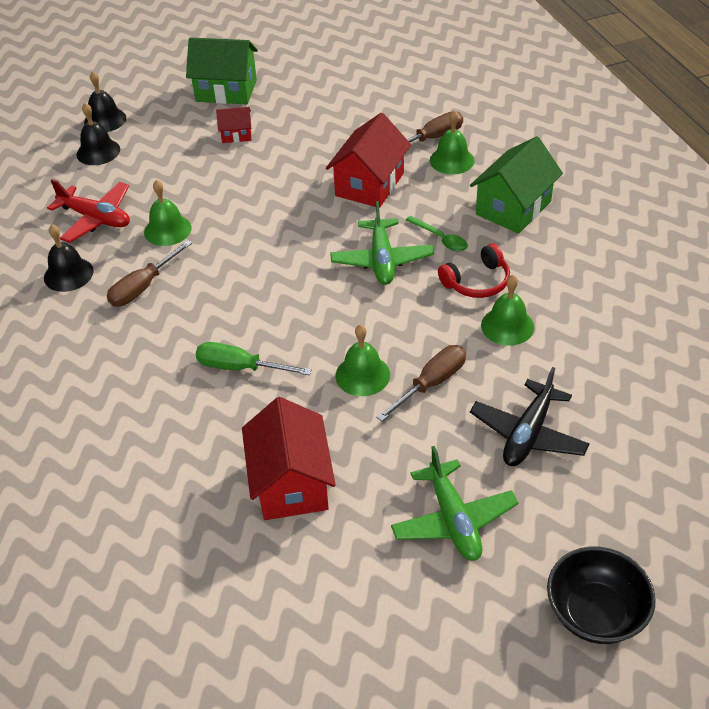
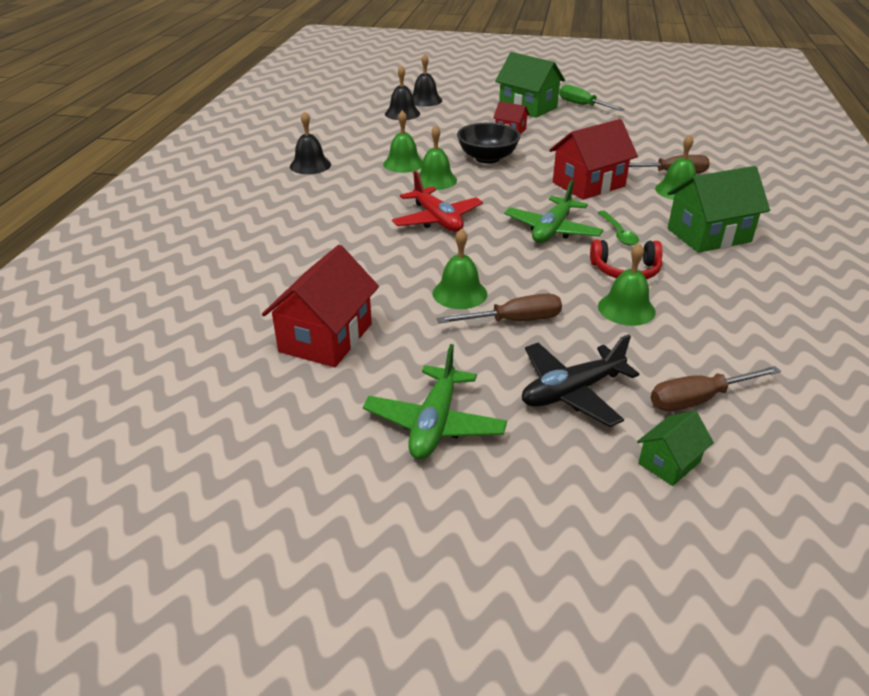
camera: 30 degrees right, 10 degrees down
(96, 218) = (361, 144): red plane -> red plane (437, 220)
(143, 287) = (351, 187): brown screwdriver -> brown screwdriver (698, 399)
(221, 240) = (435, 180): none -> green bell
(240, 367) = (368, 253): green screwdriver -> green screwdriver (582, 105)
(595, 612) = (502, 570): black bowl -> black bowl (487, 158)
(636, 462) = (669, 462): none -> green house

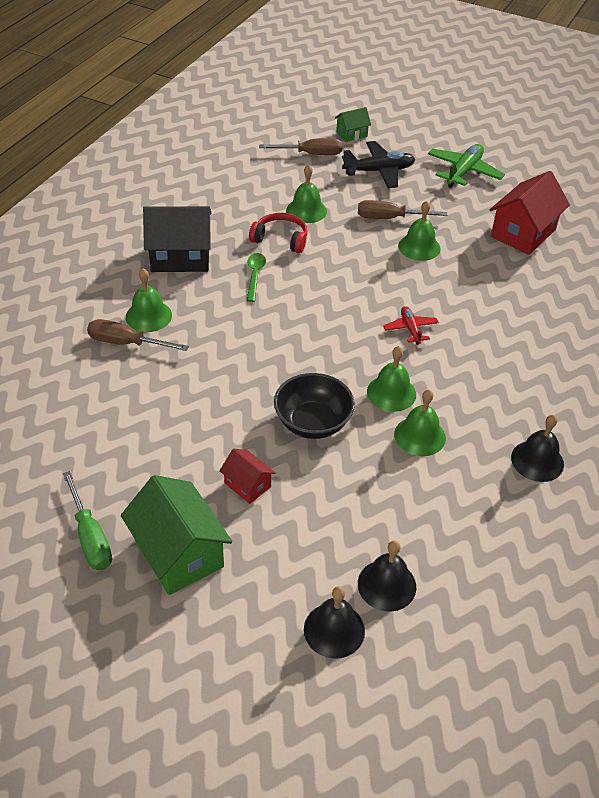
camera: 165 degrees left, 10 degrees up
(437, 220) = (410, 329): red plane -> red plane, size x0.58
(552, 230) = (310, 292): green plane -> none
(588, 184) = (229, 346): red house -> none
(708, 235) = (180, 257): green house -> black house

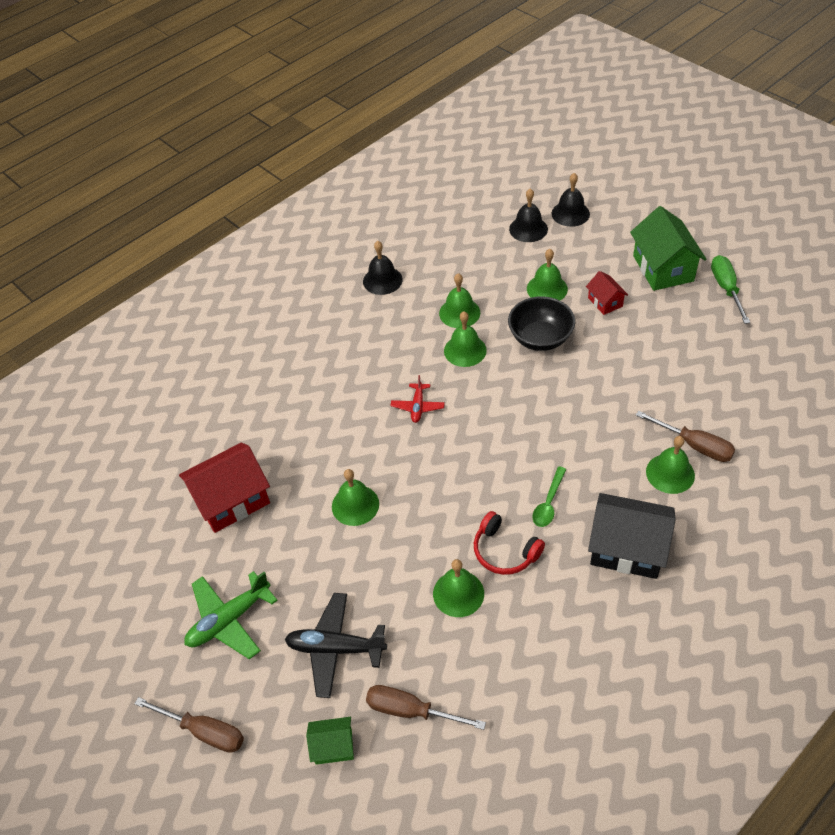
camera: 155 degrees left, 5 degrees up
(326, 489) = (547, 289): none -> green bell
(389, 218) = (365, 557): brown screwdriver -> brown screwdriver (204, 731)

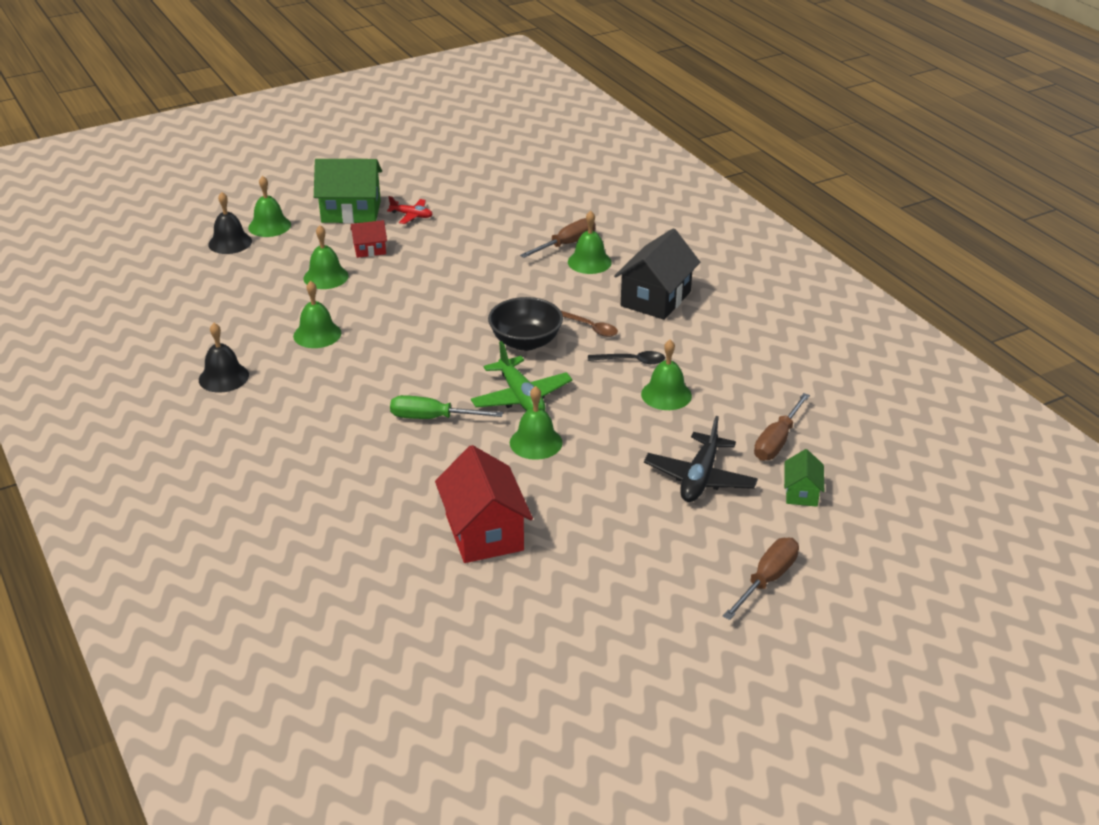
camera: 80 degrees left, 15 degrees down
(229, 620) = (642, 549): green plane -> green plane (521, 397)
(417, 406) = (430, 382): red plane -> red plane (411, 216)
(465, 350) = (373, 340): green bell -> green bell (269, 226)
(504, 551) = (631, 361): red headphones -> black spoon
(528, 229) = (229, 270): black bell -> none
(540, 338) = (389, 293): black bowl -> black bowl (525, 342)
(548, 503) = (590, 328): green spoon -> brown spoon
(726, 288) = (401, 189): green screwdriver -> green screwdriver (432, 418)

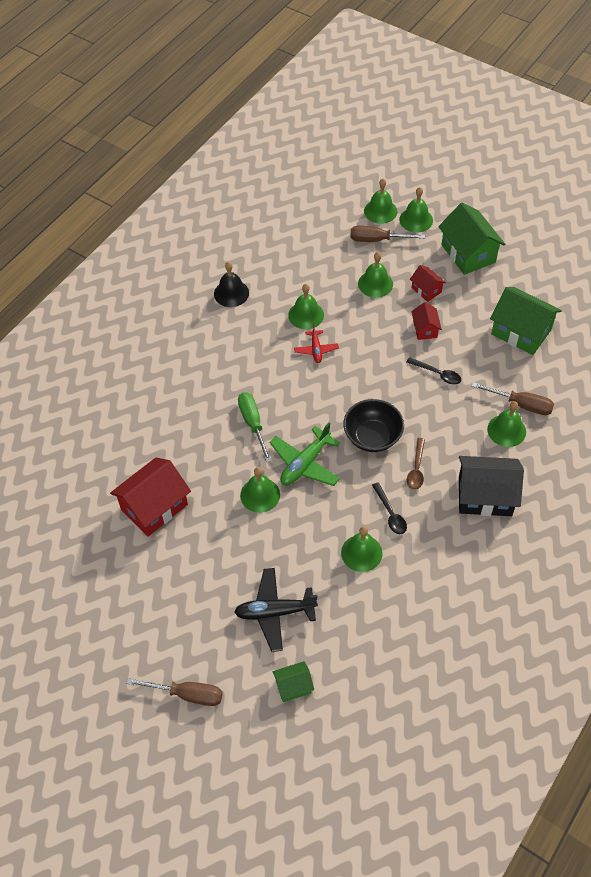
camera: 65 degrees right, 20 degrees up
(230, 242) = (380, 211): black bell -> green bell
(411, 216) = (490, 290): red plane -> red plane (316, 350)
(419, 267) = (425, 329): none -> red house
(481, 216) = (521, 332): none -> green house
(484, 278) = (437, 374): none -> black spoon
(777, 441) = (346, 649): brown screwdriver -> brown screwdriver (377, 240)

